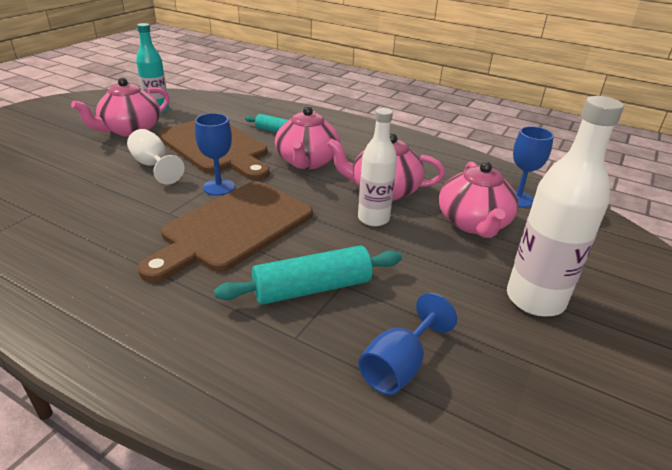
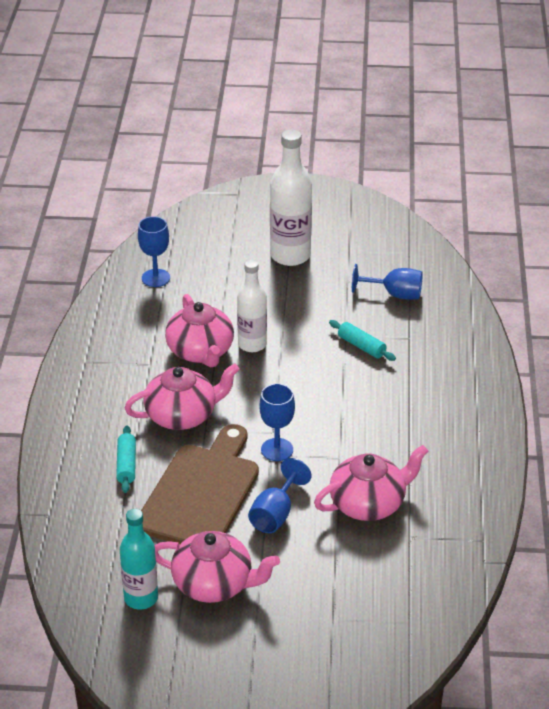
camera: 115 degrees left, 5 degrees up
(153, 166) = (275, 514): white goblet -> blue goblet
(233, 228) = (328, 412): brown cutting board -> none
(312, 288) = (361, 346): turquoise rolling pin -> turquoise rolling pin, size x0.60
(473, 223) = (216, 294): pink teapot -> pink teapot (369, 503)

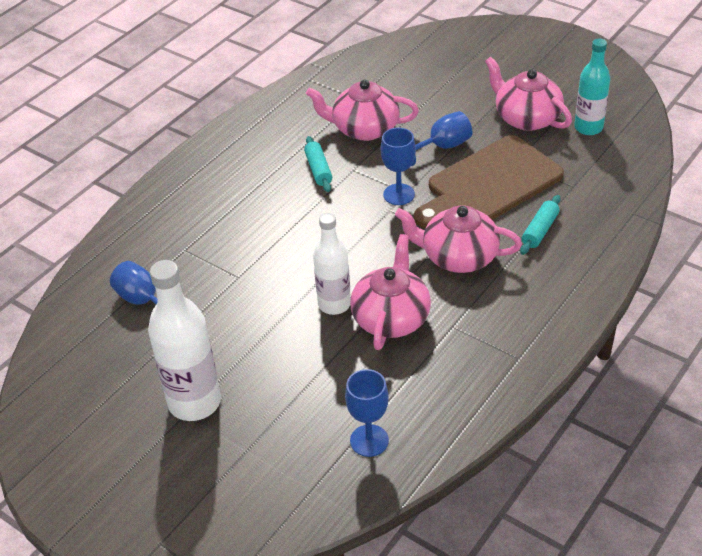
camera: 145 degrees left, 5 degrees up
(361, 346) = (235, 259): turquoise rolling pin -> turquoise rolling pin (318, 170)

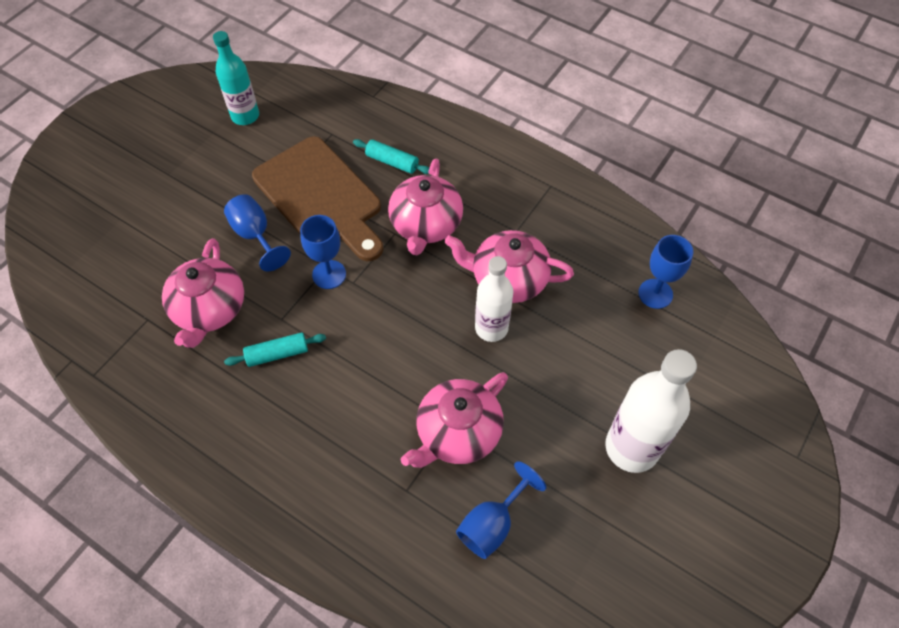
camera: 95 degrees left, 15 degrees up
(526, 118) = (220, 163): pink teapot -> pink teapot (457, 433)

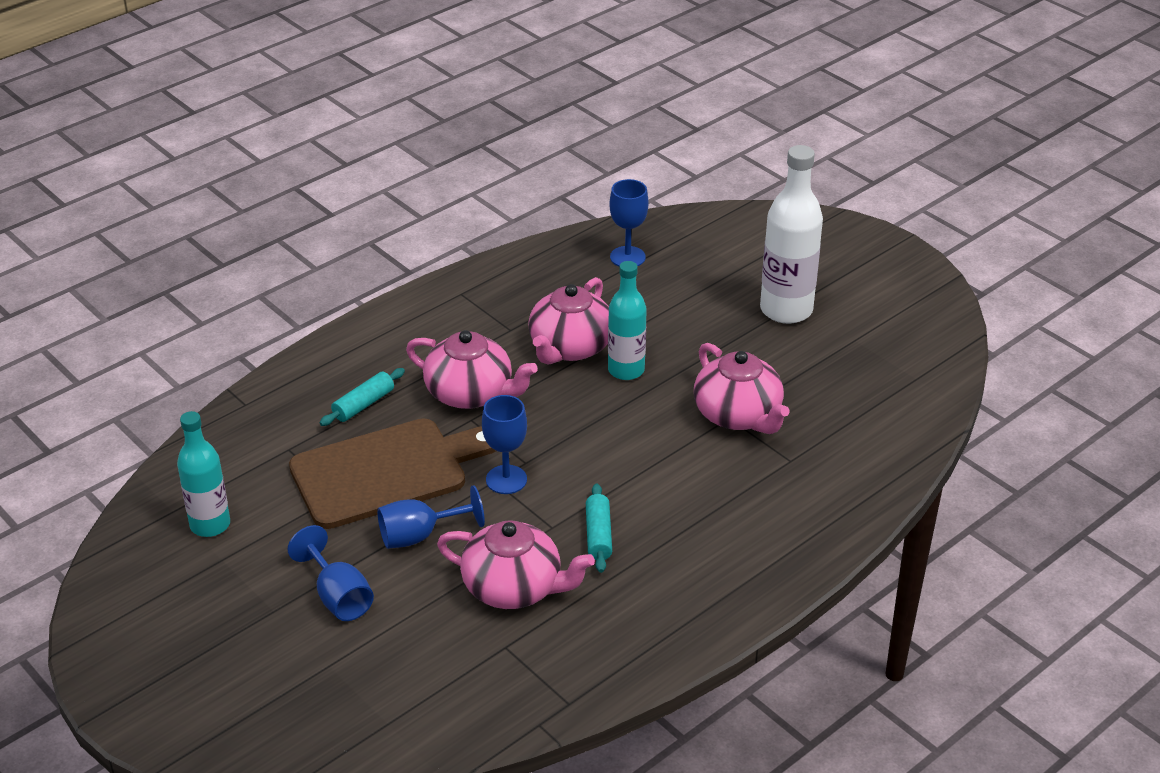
camera: 75 degrees left, 20 degrees down
(491, 328) = (626, 370): white bottle -> turquoise bottle
(492, 523) = (838, 410): blue goblet -> blue goblet (338, 596)

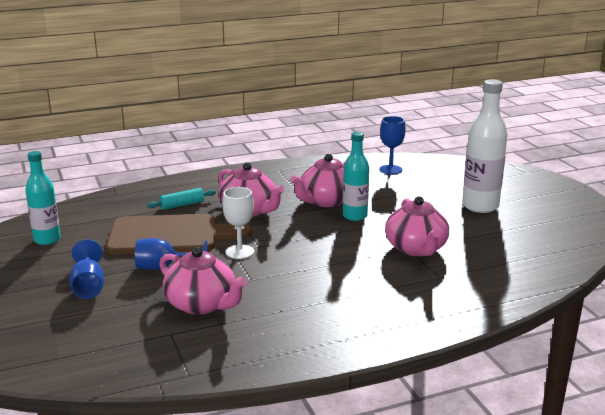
camera: 20 degrees right, 15 degrees down
(506, 479) = (240, 252): blue goblet -> white goblet
(598, 535) = (279, 289): turquoise rolling pin -> none

